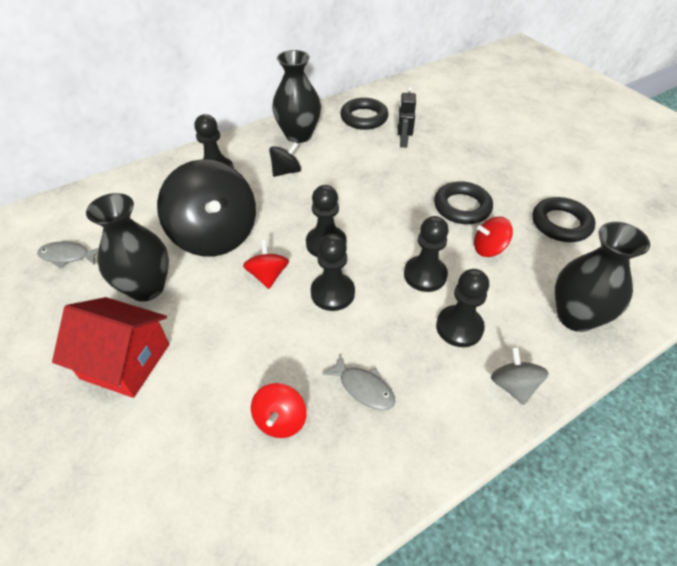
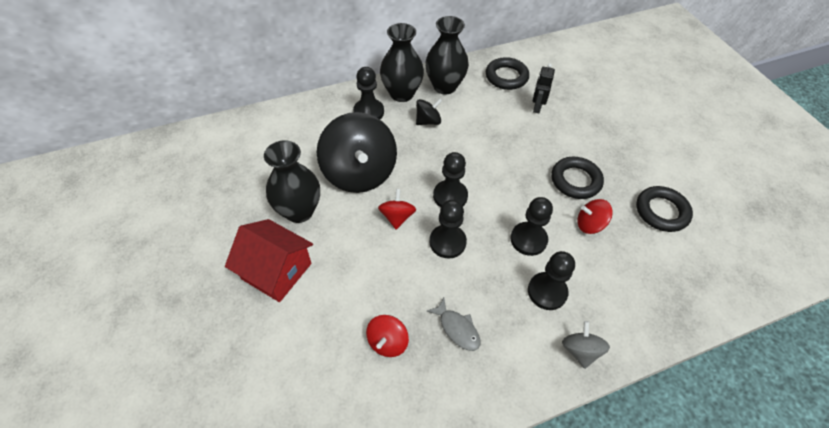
camera: 10 degrees right, 5 degrees up
(68, 256) = (241, 172): grey fish -> none
(575, 317) = (650, 301): black vase -> black vase (402, 94)

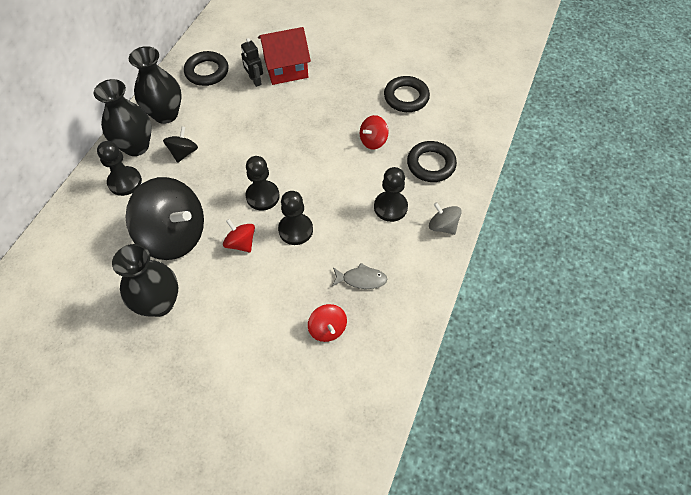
camera: 45 degrees left, 5 degrees up
(276, 271) = (194, 359): red house -> red house (286, 68)
(528, 239) = (346, 183): black pawn -> none
(575, 180) = (335, 117): black ring -> black ring (431, 164)

